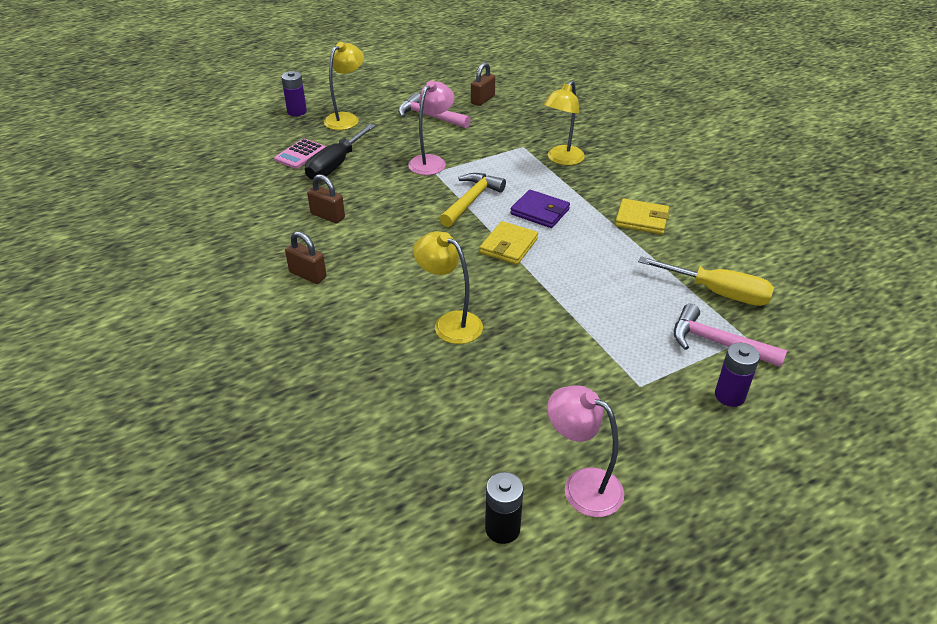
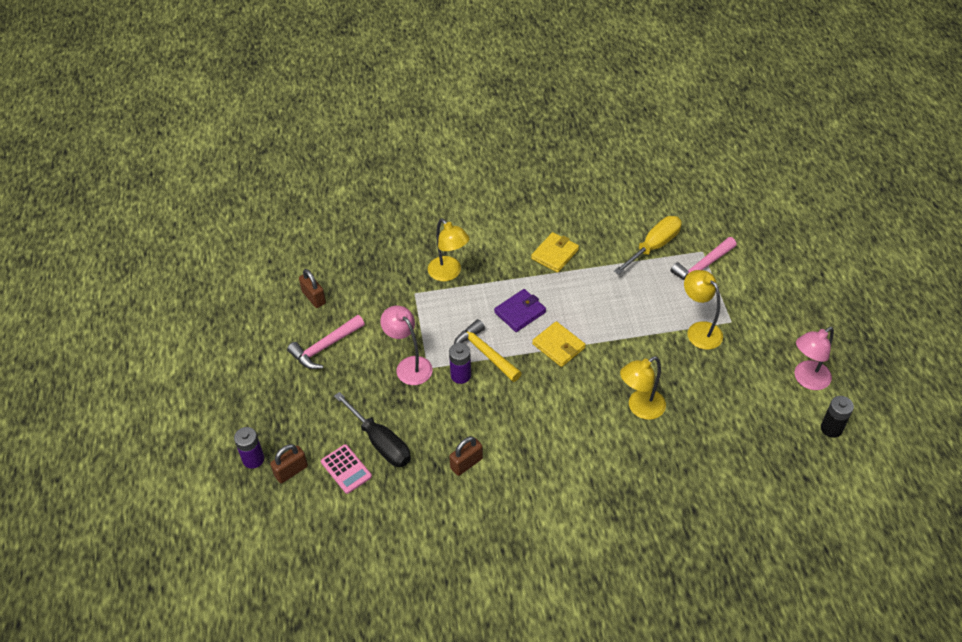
camera: 70 degrees left, 10 degrees up
(308, 275) = (549, 492): brown padlock -> brown padlock (291, 471)
(346, 118) = (292, 417): yellow lamp -> yellow lamp (699, 330)
(729, 396) = (750, 281): purple battery -> purple battery (461, 375)

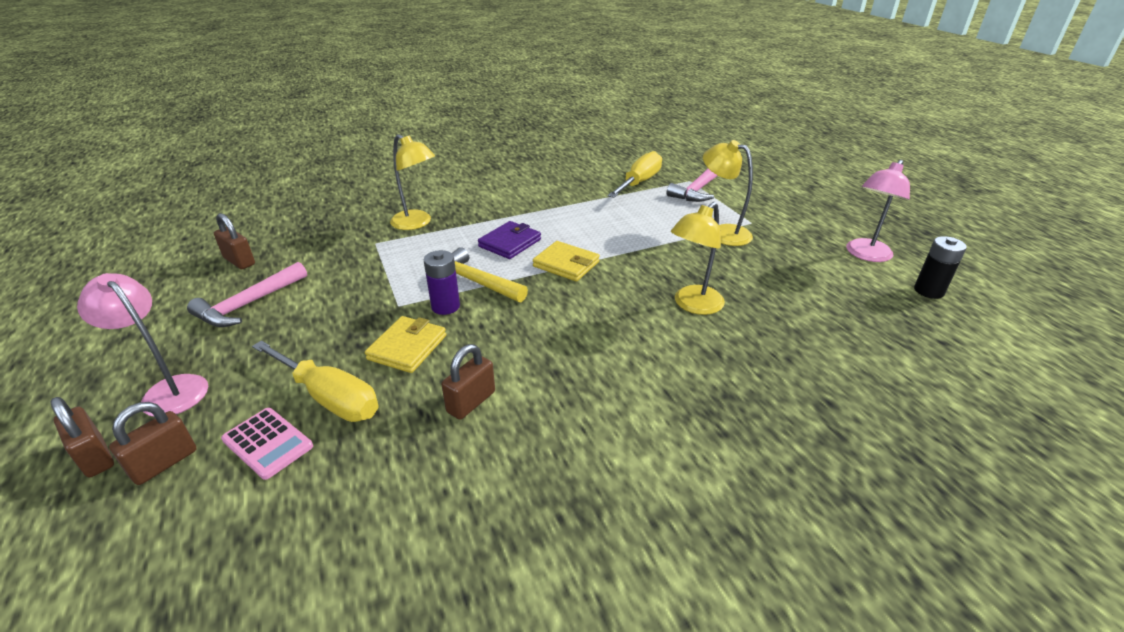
camera: 15 degrees left, 15 degrees down
(253, 459) = (95, 457): purple battery -> brown padlock
(380, 442) = (329, 397): black screwdriver -> yellow screwdriver
(409, 365) = (372, 306): pink lamp -> pink lamp (168, 390)
(555, 254) = (536, 198): yellow wallet -> yellow wallet (407, 347)

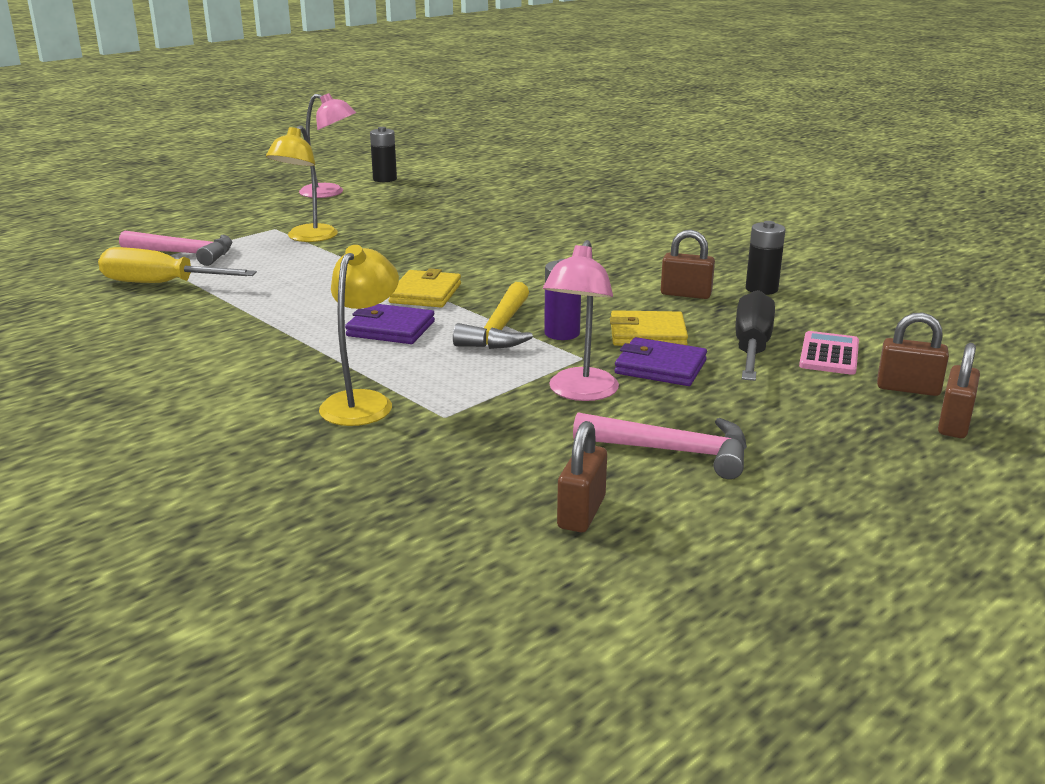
camera: 110 degrees left, 10 degrees down
(168, 390) = (849, 430): pink lamp -> pink lamp (580, 393)
(329, 397) = (751, 347): yellow screwdriver -> black screwdriver
(349, 335) = (660, 367): none -> purple wallet
(443, 469) = (761, 289): none -> black battery
(693, 305) = (467, 240): yellow lamp -> none

